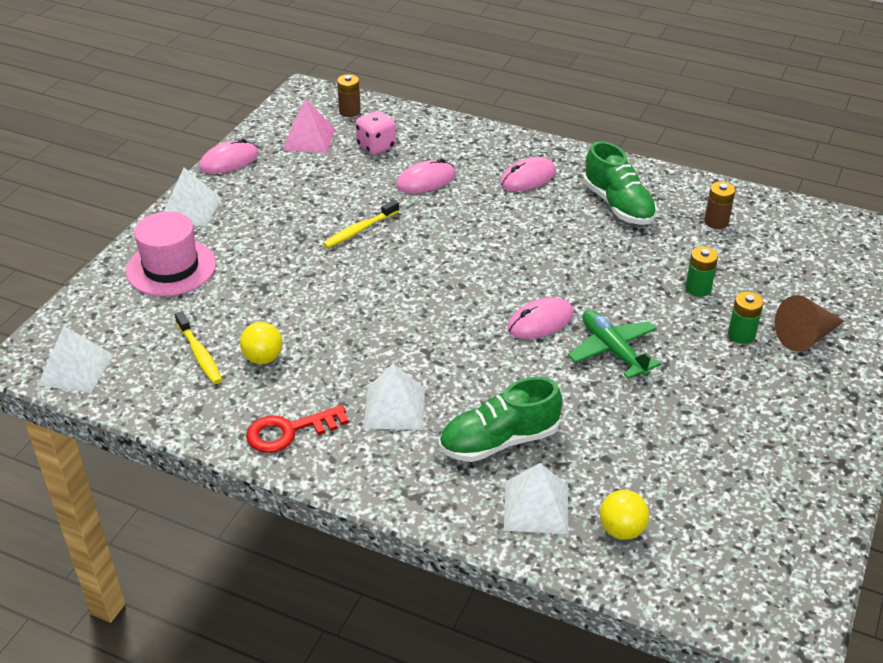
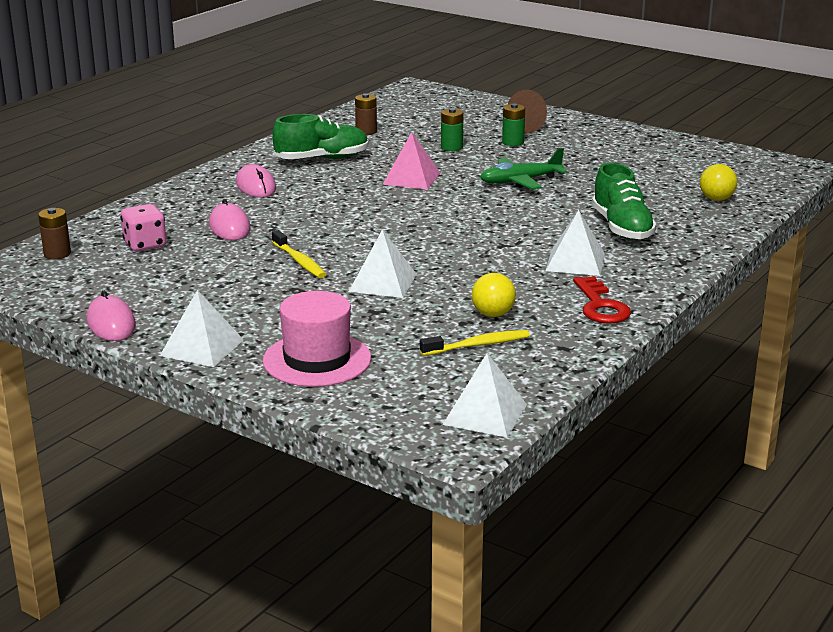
camera: 80 degrees left, 15 degrees down
(309, 139) = (99, 277): pink pyramid -> pink pyramid (411, 178)
(536, 507) = (694, 222): white pyramid -> white pyramid (383, 283)
(540, 322) = (475, 201): pink mouse -> none

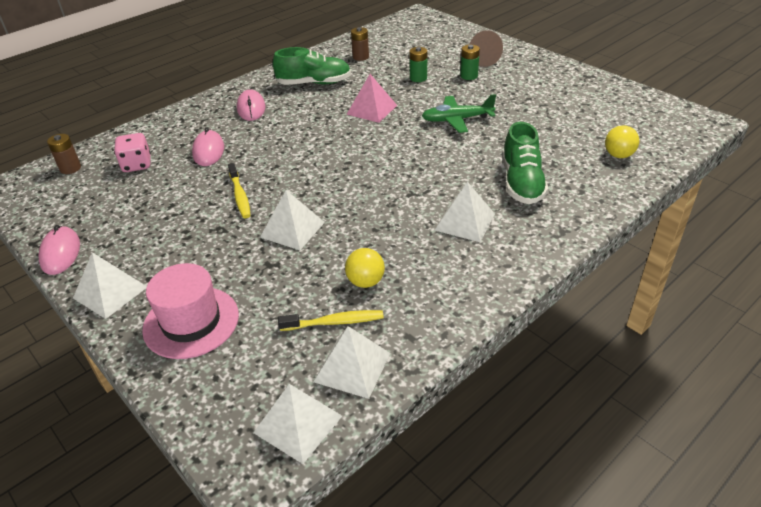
camera: 15 degrees right, 15 degrees up
(517, 373) = (352, 367): none -> white pyramid
(600, 306) = (465, 283): red key -> none

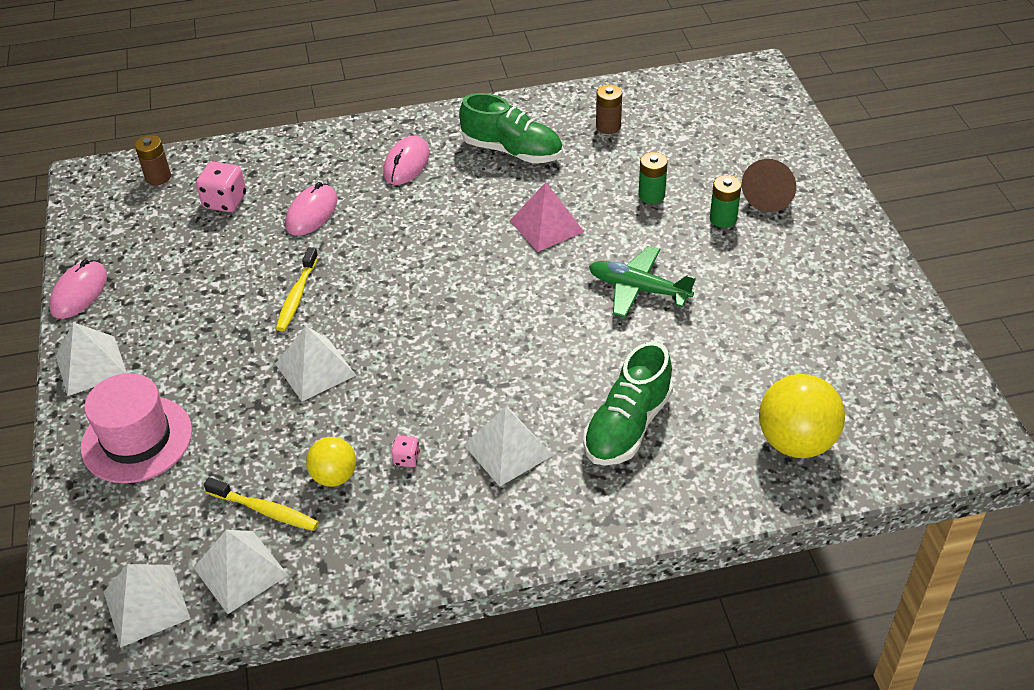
camera: 30 degrees right, 5 degrees up
(405, 252) = (406, 459): none -> pink dice
(618, 155) = (796, 442): yellow ball -> yellow ball, size x1.69

